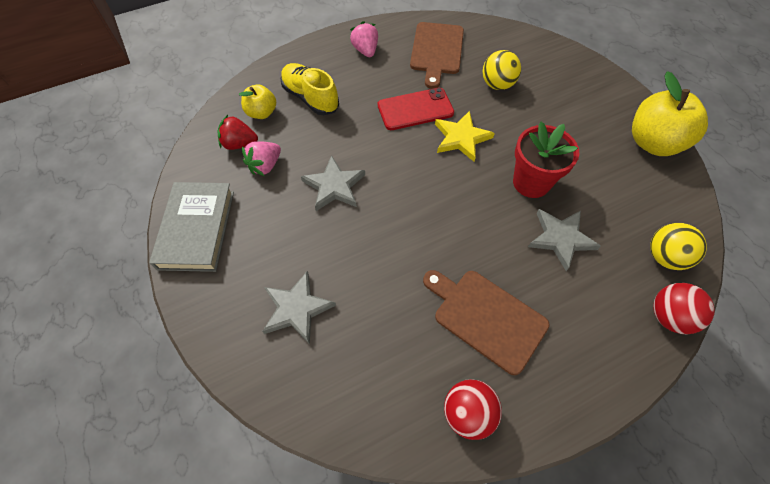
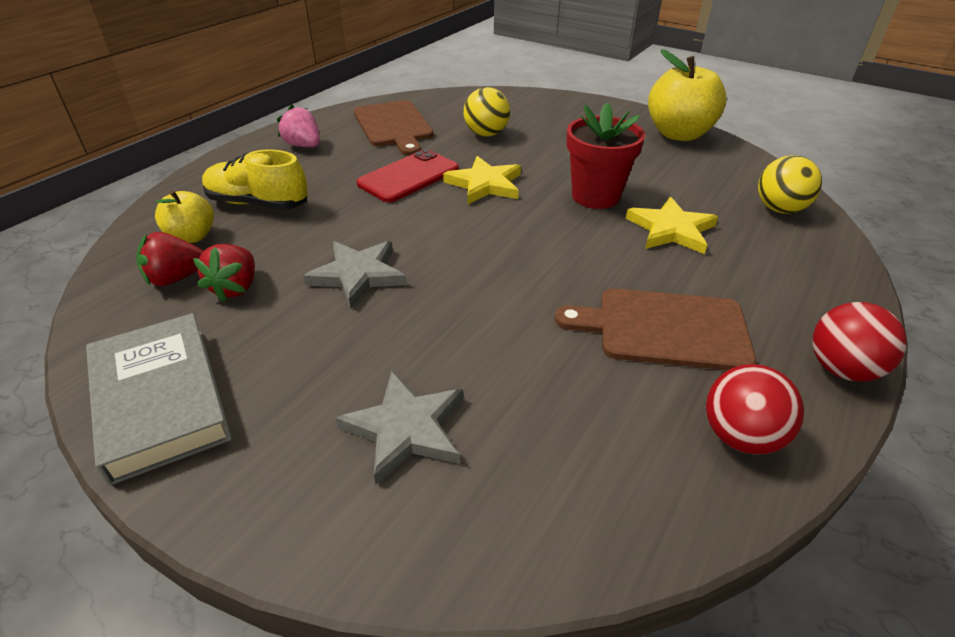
camera: 30 degrees left, 20 degrees down
(265, 166) = (236, 288): pink strawberry -> red strawberry
(561, 238) = (671, 229): grey star -> yellow star
(668, 316) = (835, 252): red ball -> red ball (841, 369)

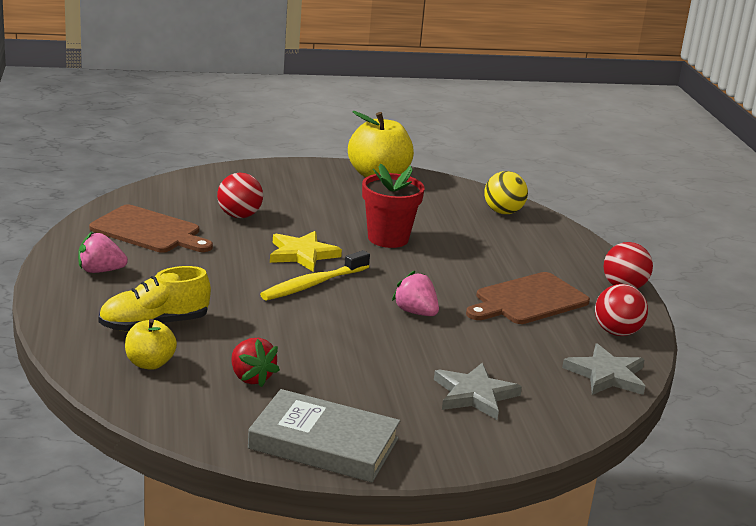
camera: 45 degrees left, 15 degrees down
(176, 278) = (196, 389): red strawberry -> none
(358, 275) = (318, 339): grey star -> grey star (606, 375)
(409, 176) = (236, 267): red phone -> none
(447, 216) = (313, 284): none -> yellow toothbrush
(486, 134) = (239, 216): yellow ball -> red ball
(501, 287) = (415, 312): none -> pink strawberry
(671, 229) = (461, 245): yellow star -> none

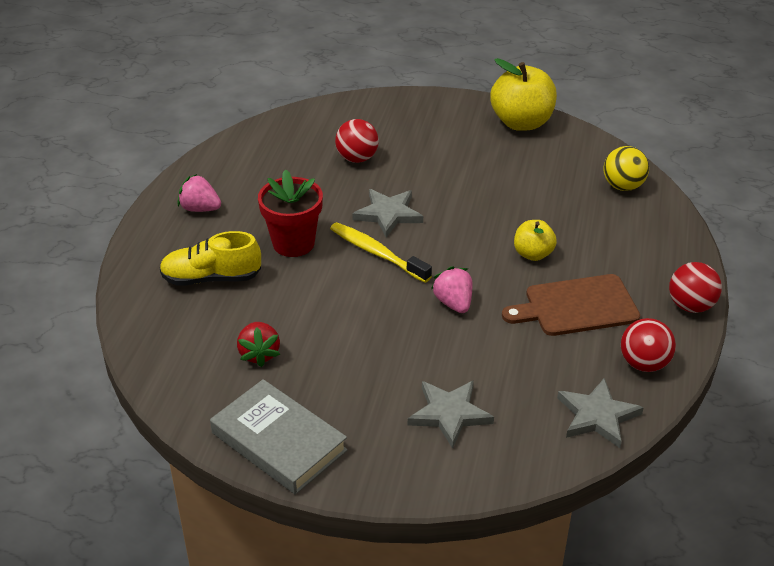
camera: 25 degrees right, 15 degrees up
(149, 231) = (266, 167): brown cutting board -> none
(150, 363) = (184, 322): yellow apple -> yellow apple (533, 254)
(302, 254) = (388, 214): yellow star -> grey star
(313, 284) = (377, 253): yellow toothbrush -> yellow toothbrush turned 60 degrees clockwise
(388, 238) = (482, 206): red flower pot -> red flower pot (293, 243)

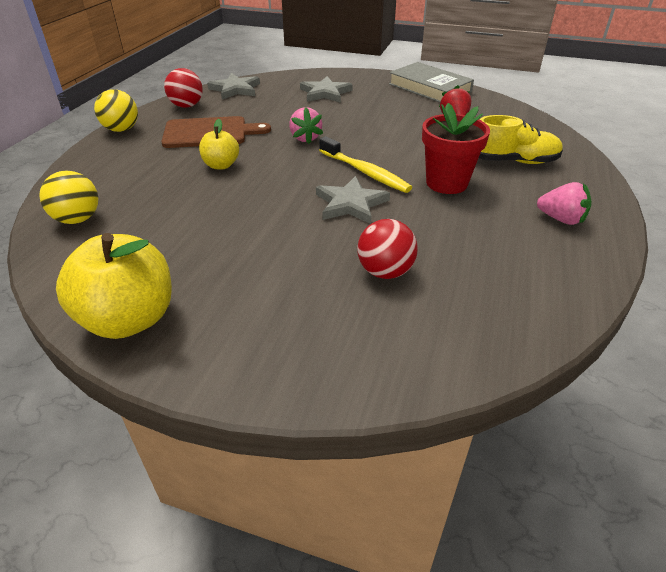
camera: 175 degrees left, 0 degrees up
(690, 306) = (121, 129): red ball -> yellow ball

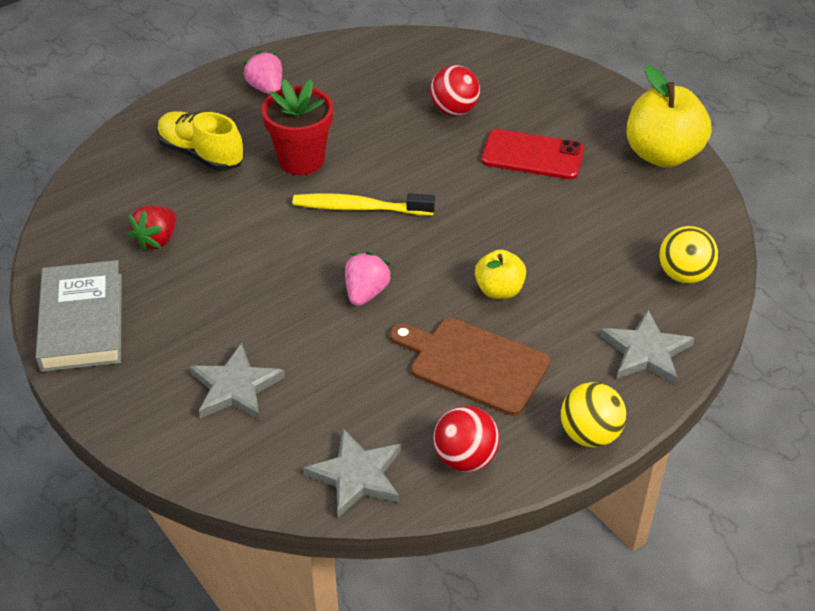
camera: 145 degrees left, 5 degrees up
(269, 260) = (532, 155): none -> red phone
(350, 204) = (415, 178): grey star -> grey star (646, 352)
(365, 172) = (359, 208): yellow toothbrush -> yellow toothbrush turned 75 degrees counterclockwise

